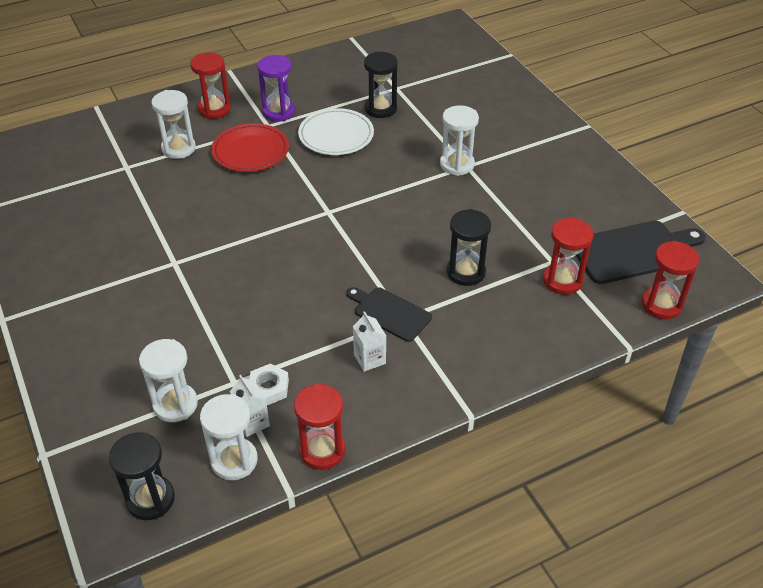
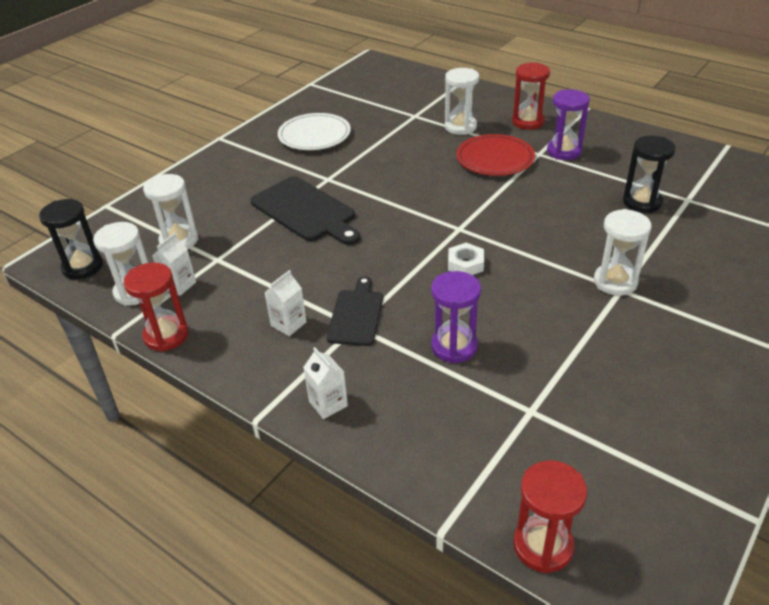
camera: 65 degrees right, 5 degrees down
(269, 388) = (221, 279): white nut -> white nut (465, 264)
(336, 135) = (569, 192): white plate -> white plate (314, 135)
(466, 272) = (454, 346): black hourglass -> purple hourglass
(480, 365) = (328, 404): none -> white carton
(562, 281) = (506, 430): red hourglass -> none
(633, 251) = (618, 485): black cutting board -> black cutting board (305, 211)

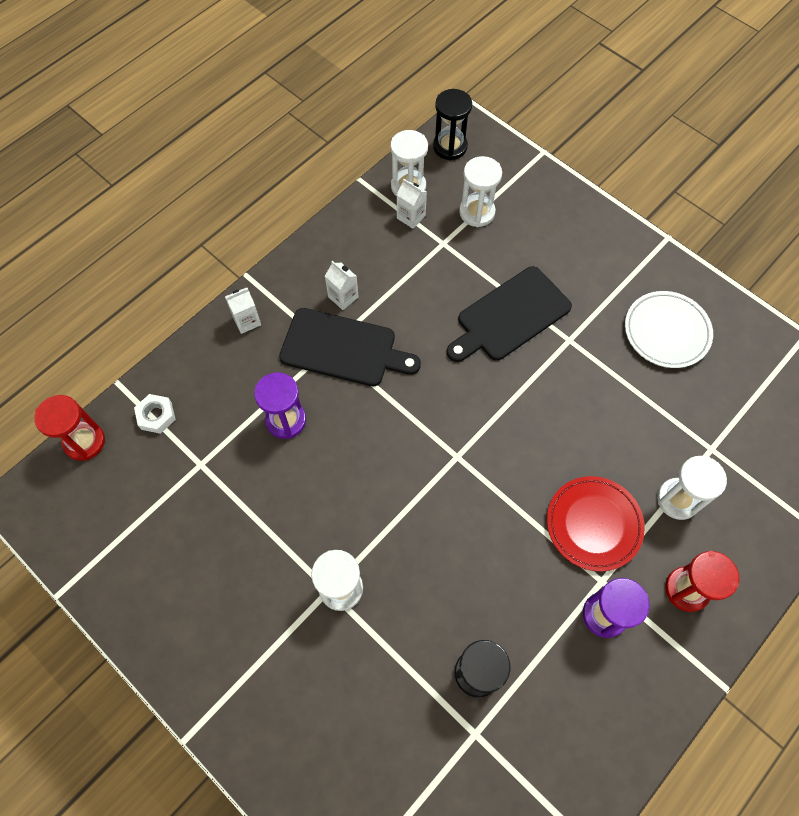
camera: 95 degrees right, 25 degrees up
(166, 335) = (348, 212): red hourglass -> none
(356, 315) = (343, 348): black cutting board -> black cutting board, size x1.58
(465, 264) = (396, 451): white nut -> white nut (156, 416)

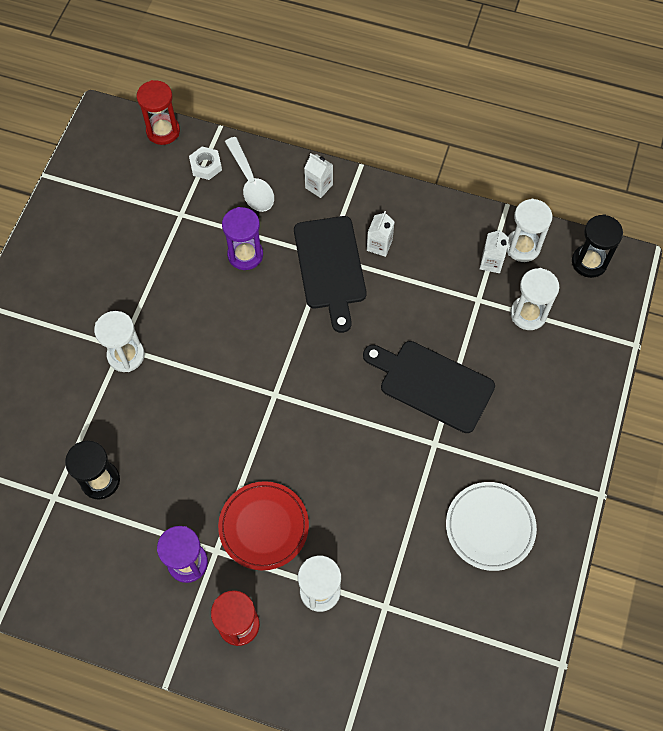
camera: 65 degrees right, 0 degrees up
(205, 380) = (251, 183): none -> white spoon

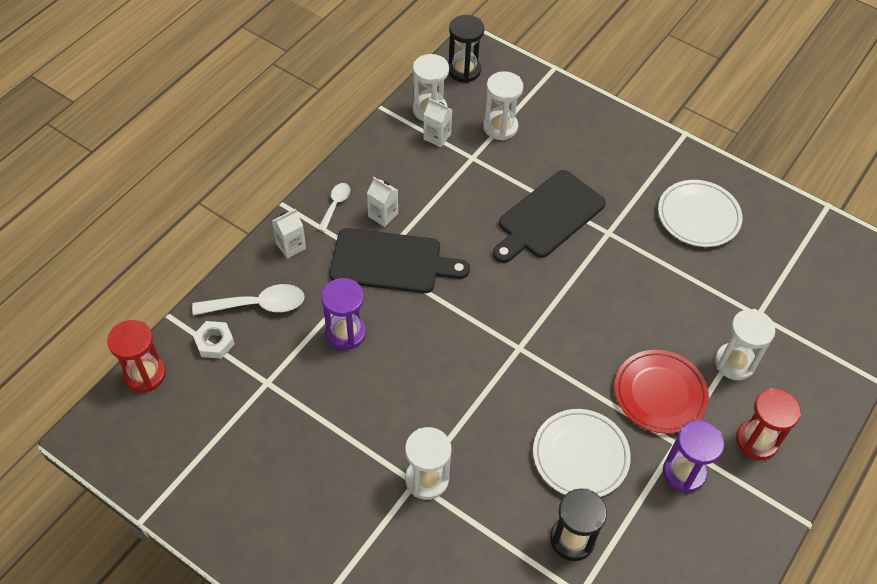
camera: 75 degrees left, 10 degrees down
(180, 470) = (580, 455): none -> white plate
(376, 205) = (335, 205): none -> white spoon

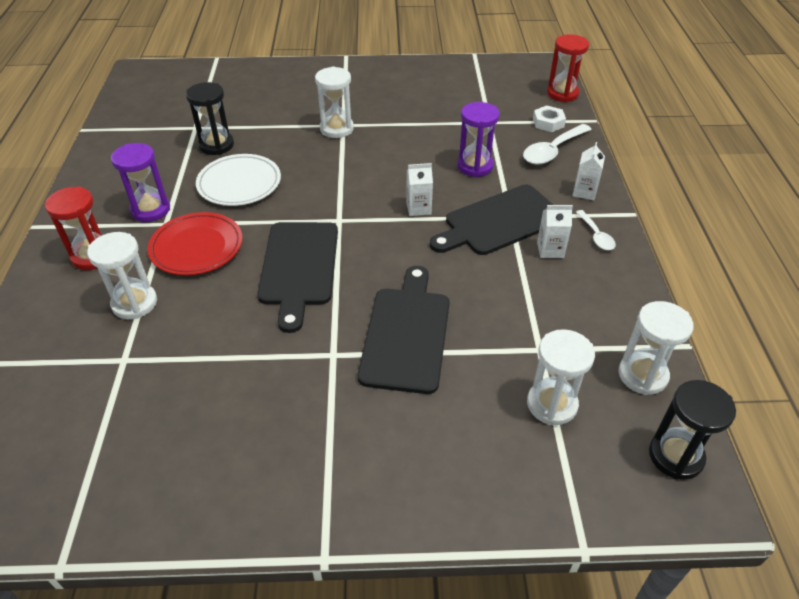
camera: 145 degrees right, 10 degrees down
(437, 137) = (598, 349): white carton -> white carton (418, 208)
(585, 318) = (299, 267): none -> black cutting board
(698, 216) = (241, 435): white plate -> none

